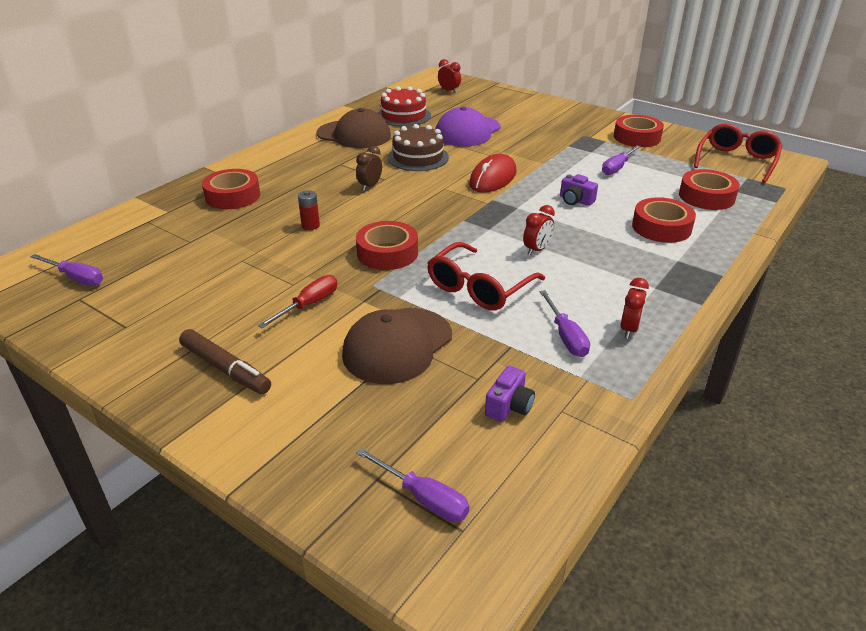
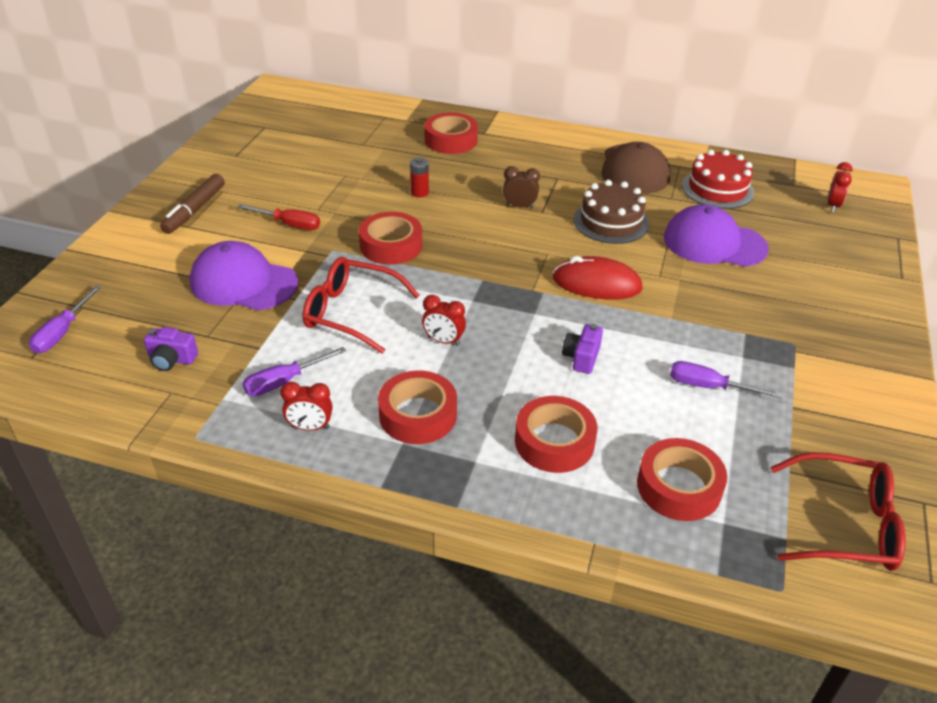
camera: 70 degrees right, 5 degrees up
(76, 278) = (290, 116): purple screwdriver -> none
(397, 345) = (243, 283): brown cap -> purple cap
(637, 137) = (836, 399): red tape -> red tape (418, 415)

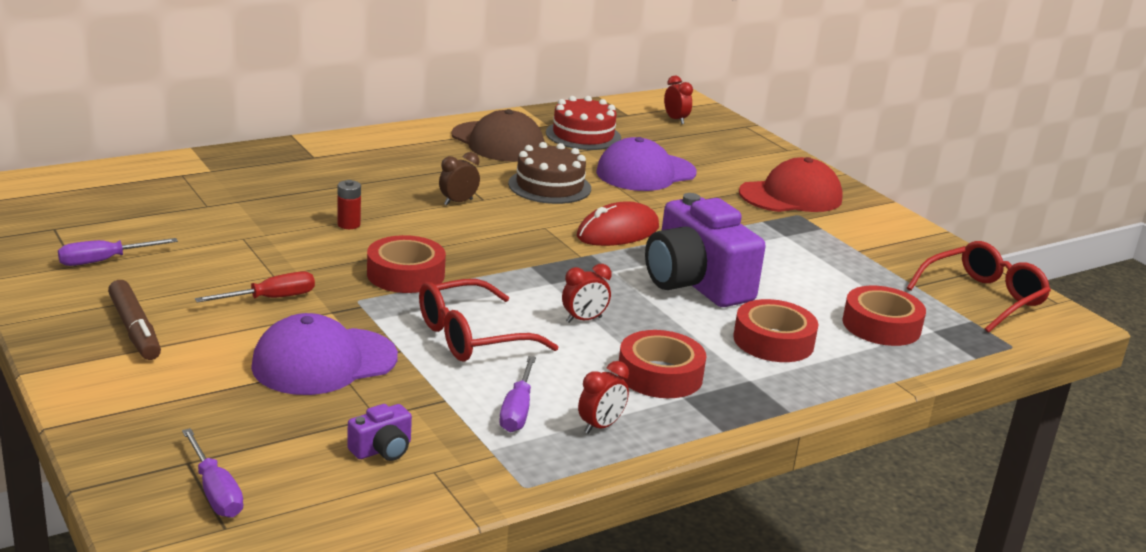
camera: 50 degrees left, 15 degrees down
(451, 140) = (293, 173): red tape -> none
(581, 357) = (696, 283): purple camera -> purple camera, size x2.42
(708, 387) = (798, 262): purple screwdriver -> purple screwdriver (104, 261)
(819, 323) = (791, 196): none -> red cap

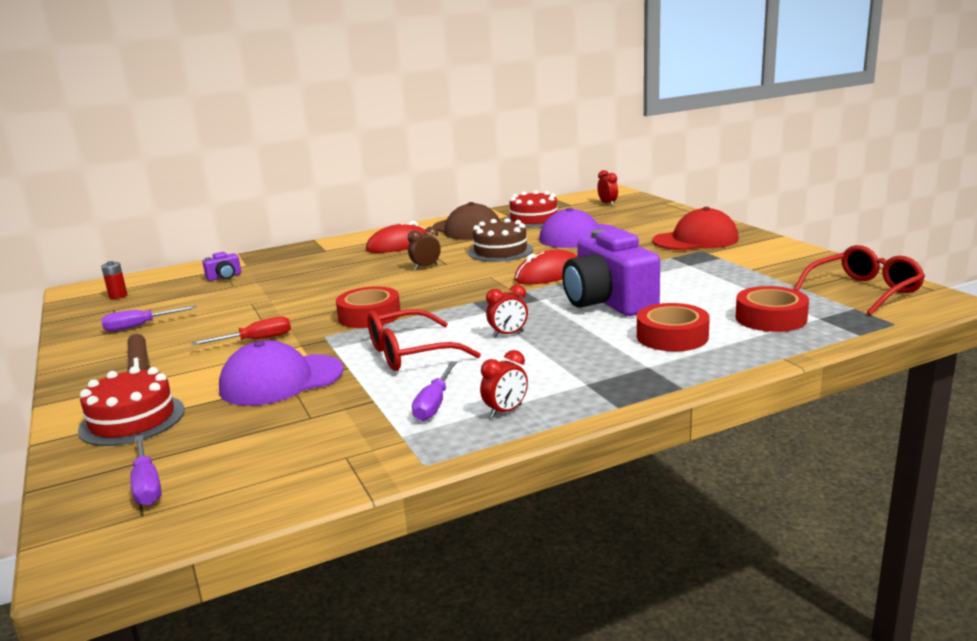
camera: 10 degrees right, 5 degrees down
(158, 403) = (132, 420): none -> red cake
(348, 224) = (336, 288): red battery -> red battery (118, 296)
(382, 449) = (306, 442): purple camera -> purple camera (224, 277)
(412, 160) = (398, 245): none -> red mouse
(660, 375) = (567, 368): red tape -> none

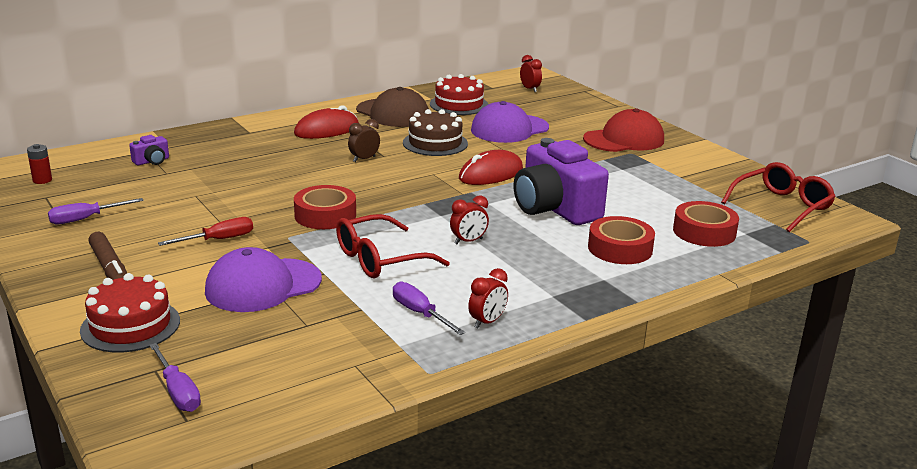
camera: 10 degrees left, 5 degrees up
(434, 404) = (420, 313): purple screwdriver -> purple screwdriver turned 135 degrees clockwise

